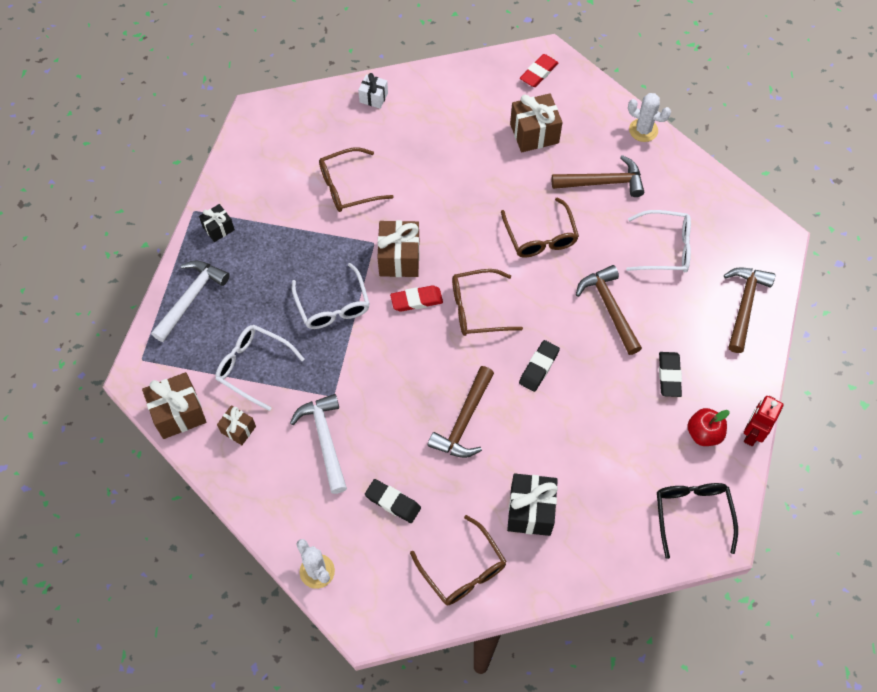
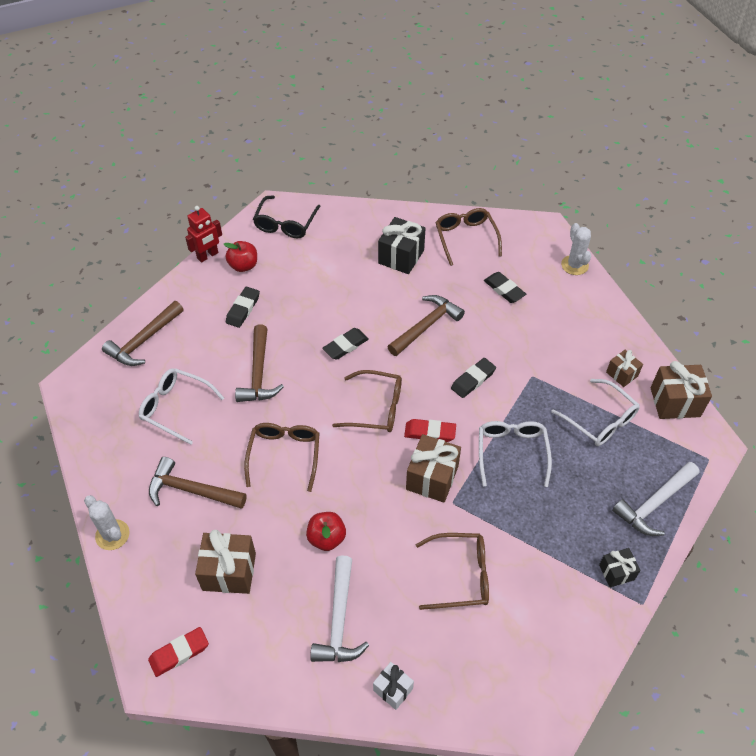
camera: 160 degrees left, 10 degrees down
(325, 439) = (547, 346): white hammer -> white hammer (339, 620)
(393, 371) = (473, 380): none -> black eraser
(469, 181) = (326, 538): none -> red apple

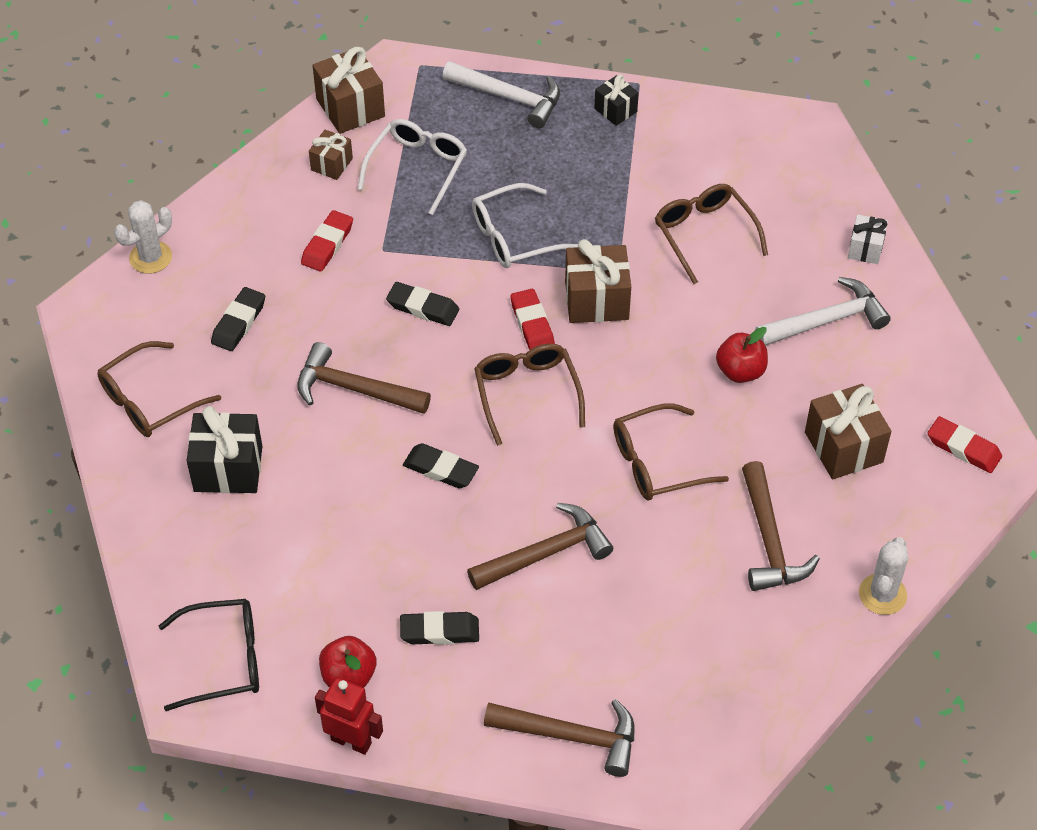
camera: 115 degrees left, 0 degrees up
(176, 408) = (661, 626): white glasses -> none
(549, 349) = (327, 244): none -> red eraser

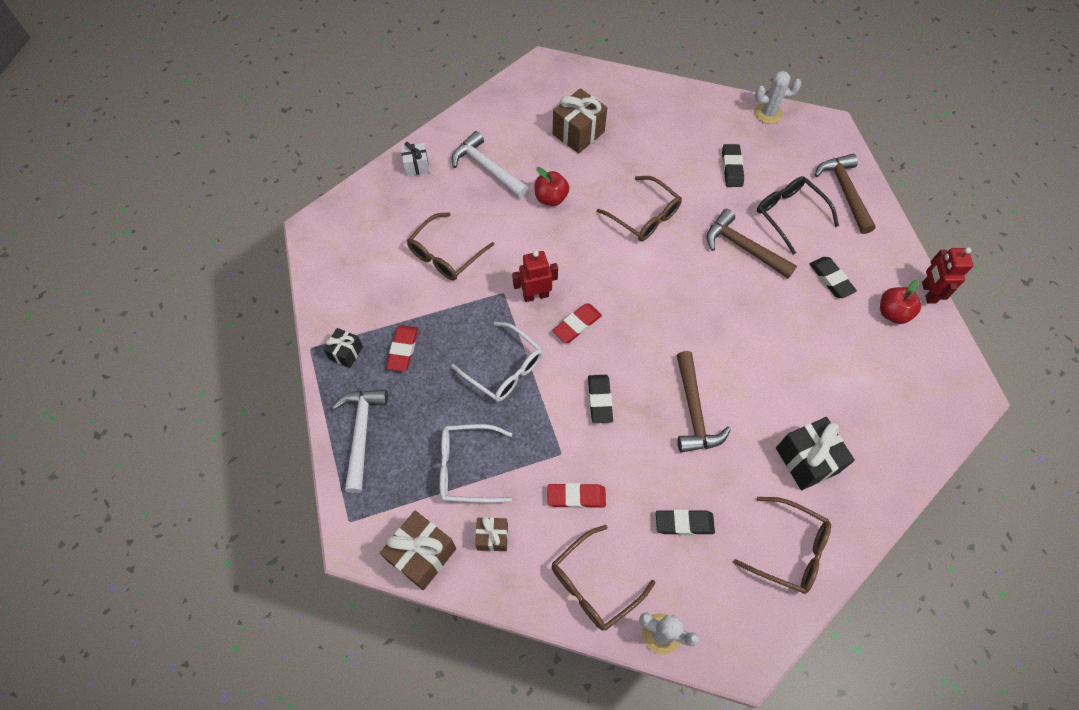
camera: 115 degrees left, 10 degrees up
(224, 660) = (935, 386): black glasses -> black glasses (789, 215)
(441, 469) = (722, 328): black eraser -> black eraser (731, 168)
(527, 393) = (635, 305): brown glasses -> brown glasses (594, 584)
(596, 300) = (535, 295): brown gift -> red robot
(769, 541) = (663, 146): brown hammer -> none
(882, 594) = (665, 90): white cactus -> white cactus (768, 113)
(963, 448) = (547, 82): red eraser -> red eraser (403, 350)

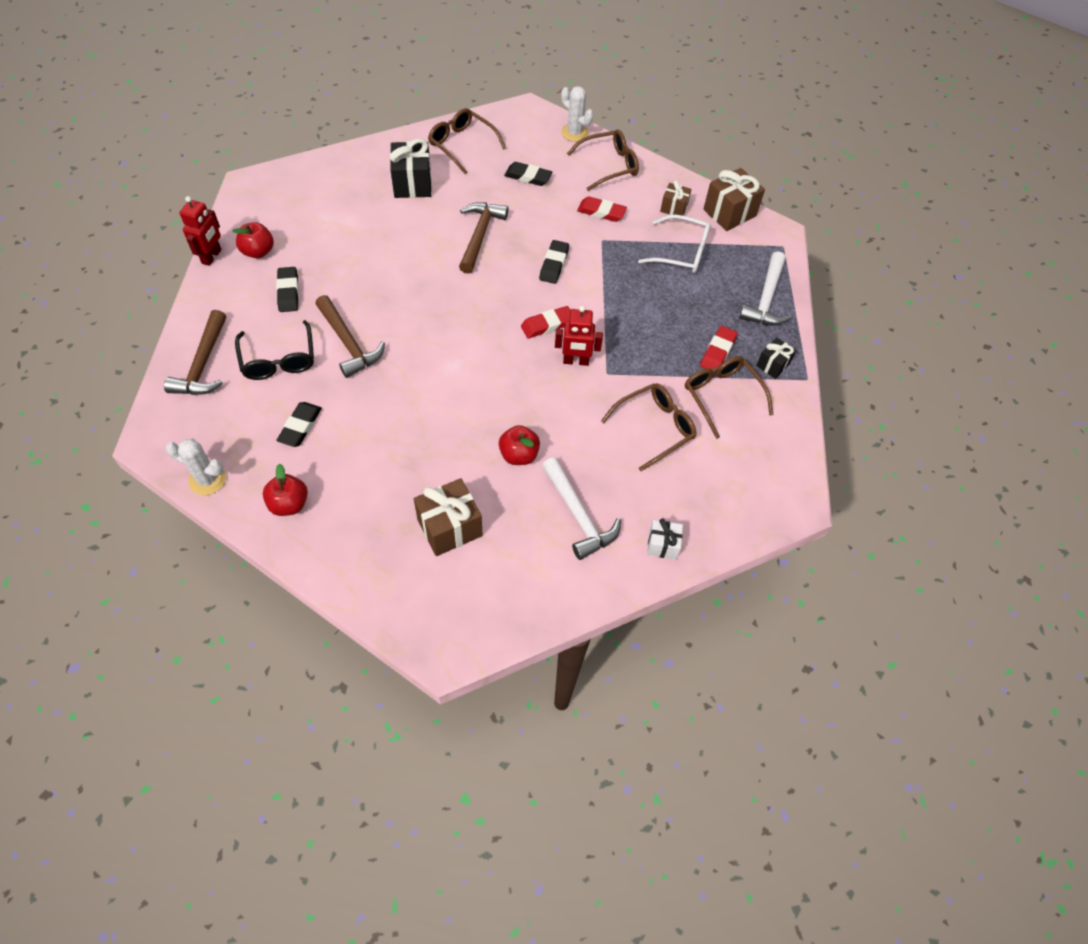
camera: 165 degrees left, 5 degrees down
(504, 369) = (628, 310): white glasses -> none
(644, 216) = (428, 404): brown glasses -> brown glasses (722, 396)
(700, 115) = (289, 504): none -> red apple

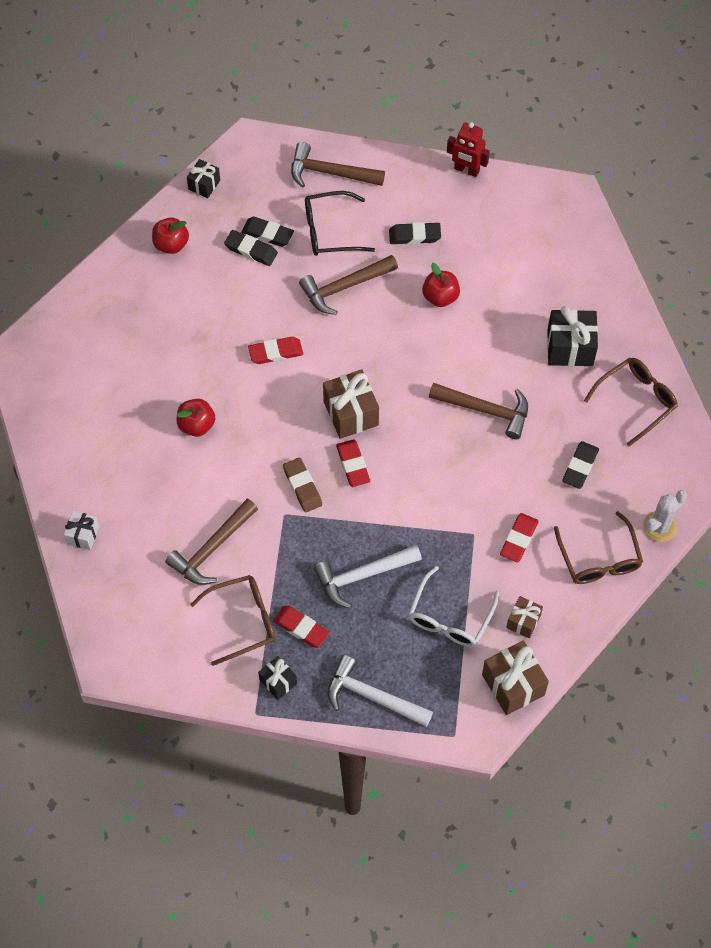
camera: 100 degrees right, 5 degrees up
(207, 480) = (204, 185): white cactus -> black gift
(258, 251) = (471, 208): red apple -> red apple (440, 297)
(428, 394) = (275, 352): none -> red eraser
(449, 527) = (129, 364): brown gift -> brown gift (351, 413)
(554, 264) = (438, 480): black eraser -> black eraser (267, 234)
(576, 361) = (302, 487): red robot -> brown eraser
(578, 515) = (124, 468): white hammer -> white hammer (362, 576)
(654, 428) = (212, 549): brown glasses -> brown hammer

